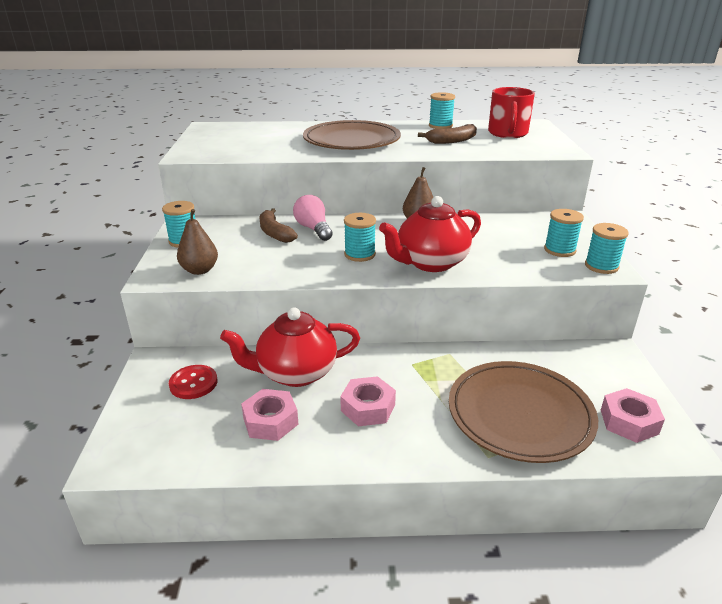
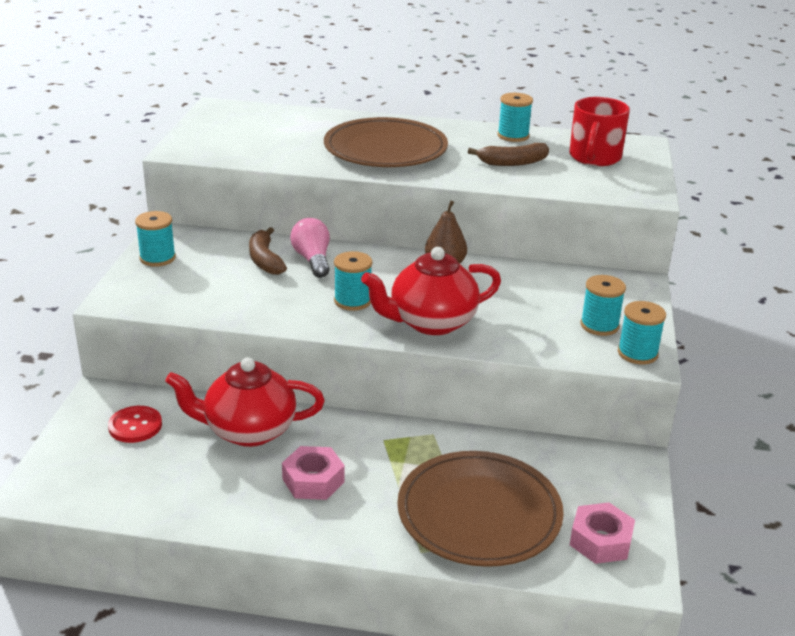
camera: 10 degrees right, 0 degrees up
(200, 270) = (164, 298): brown pear -> none
(270, 421) = (204, 478): pink nut -> none

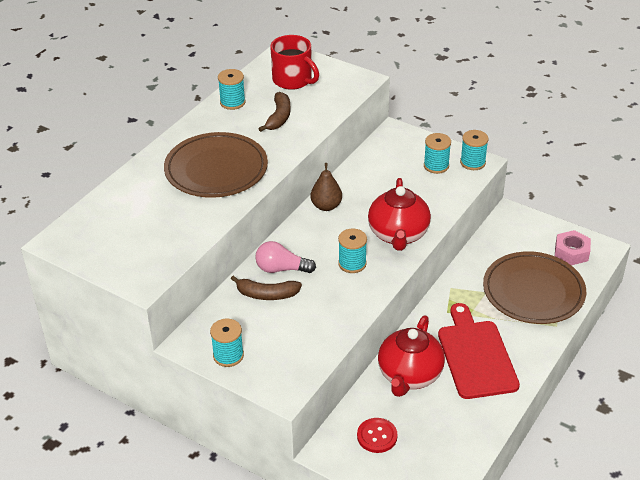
camera: 65 degrees left, 10 degrees up
(313, 480) = (476, 355): pink nut -> red cutting board

